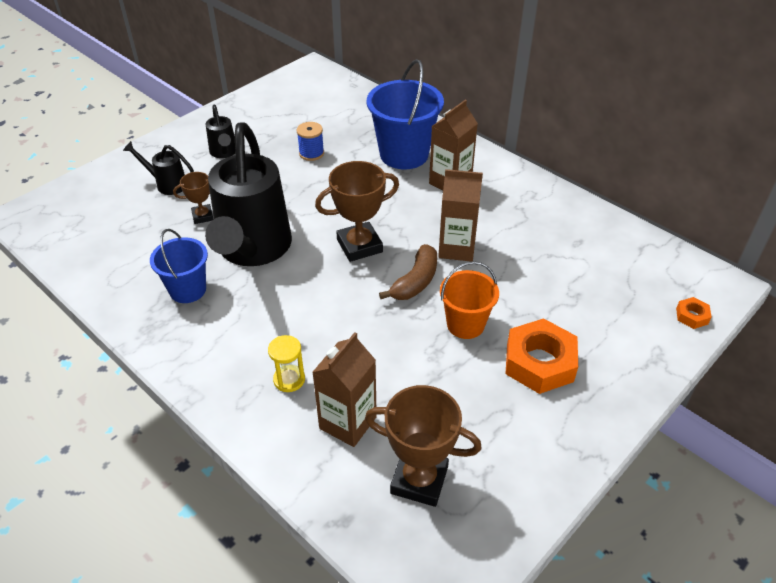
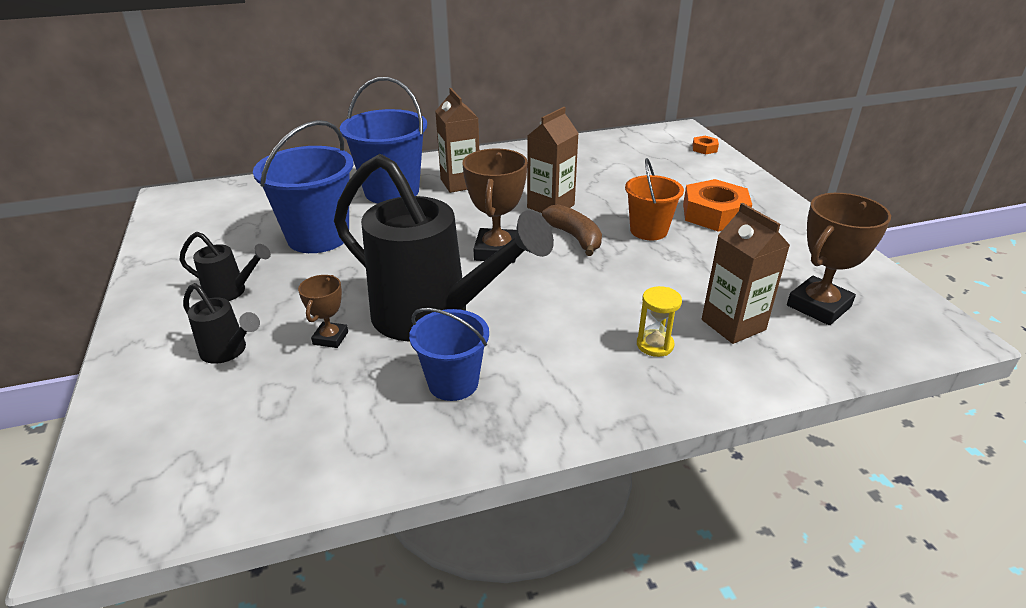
camera: 60 degrees left, 10 degrees down
(167, 184) = (228, 352): black watering can -> black watering can turned 105 degrees counterclockwise
(311, 153) = (318, 237): blue spool -> blue bucket

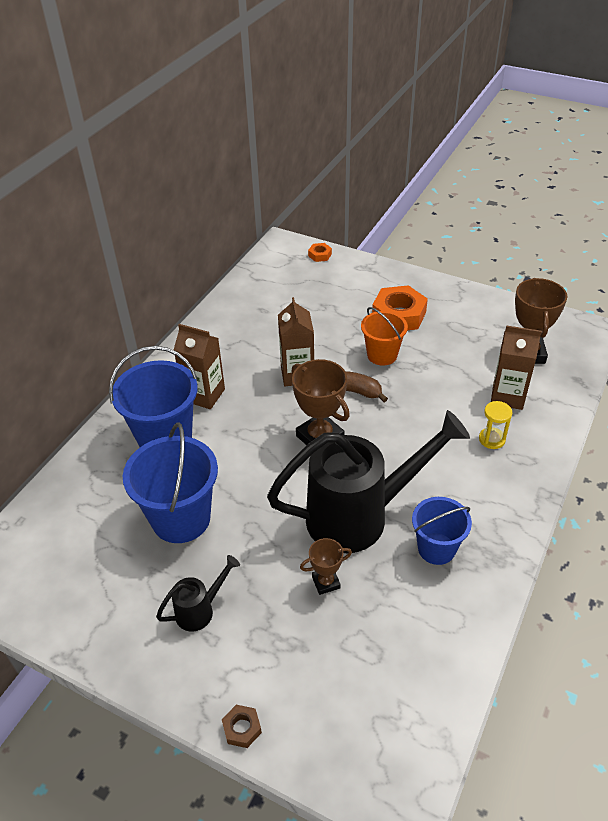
camera: 45 degrees left, 10 degrees up
(119, 376) = (242, 728): none -> brown nut
(228, 352) = (281, 648): black watering can -> none
(330, 338) = (326, 582): brown trophy -> brown trophy turned 75 degrees counterclockwise

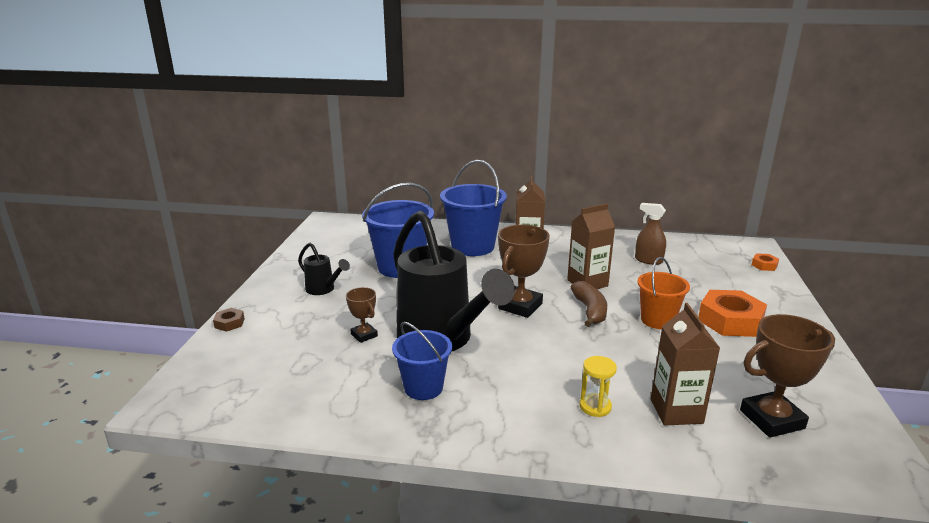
camera: 70 degrees right, 20 degrees down
(274, 317) = (648, 260): none -> brown spray bottle

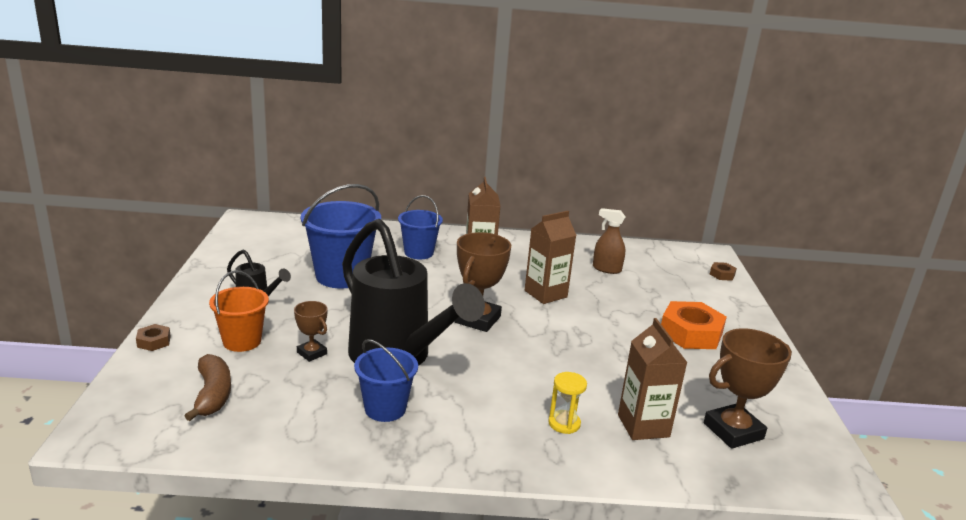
camera: 10 degrees left, 0 degrees up
(473, 246) = (419, 252): blue bucket -> blue bucket, size x0.62
(590, 311) = (550, 324): brown banana -> brown banana (212, 395)
(657, 320) = (619, 333): orange bucket -> orange bucket (242, 341)
(764, 265) = (722, 274): orange nut -> brown nut

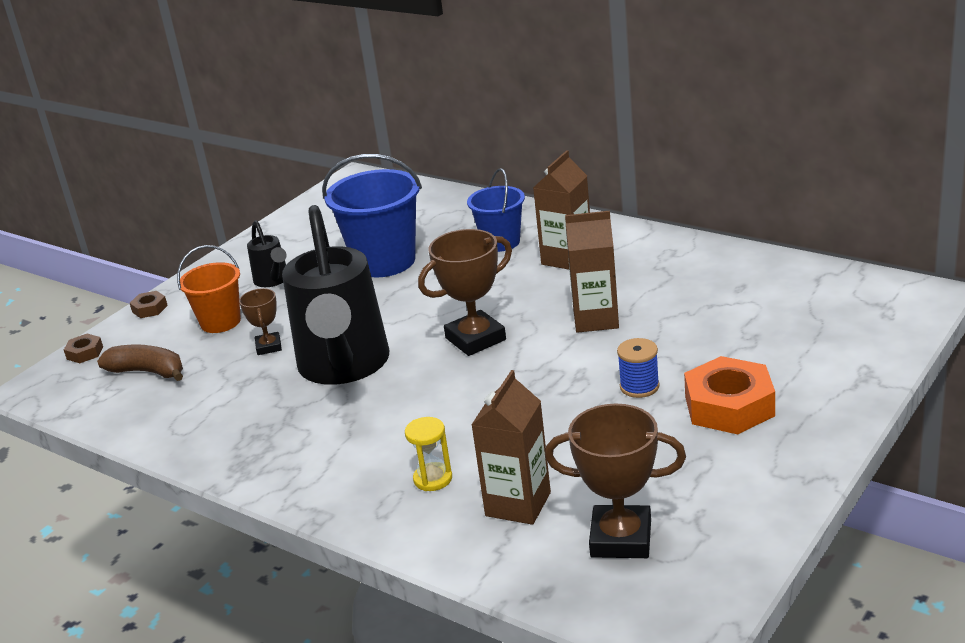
camera: 40 degrees right, 5 degrees up
(212, 395) = (148, 372): brown banana -> brown banana turned 90 degrees counterclockwise
(385, 409) = (276, 420): blue bucket -> none
(606, 269) = (722, 296): brown spray bottle -> none
(624, 331) = (639, 386): none -> blue spool
(722, 274) = (895, 330): brown nut -> brown nut (85, 353)

